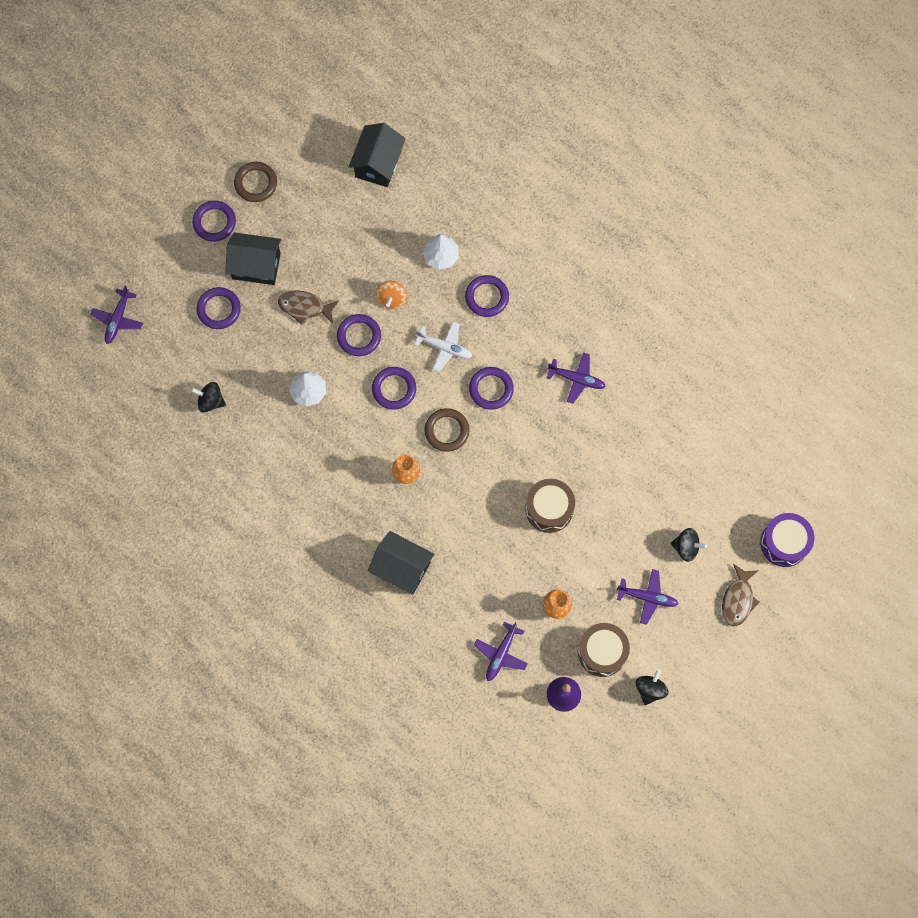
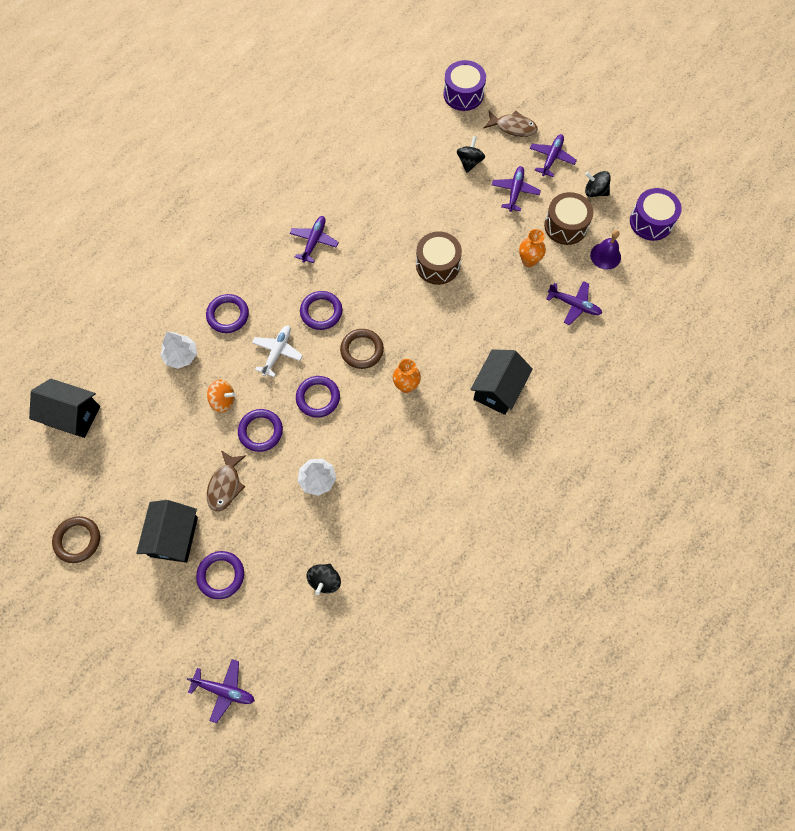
camera: 90 degrees left, 5 degrees down
(214, 222) = (118, 584): purple ring -> none
(610, 751) = (651, 222): none -> purple drum
(695, 642) = (551, 158): none -> purple plane

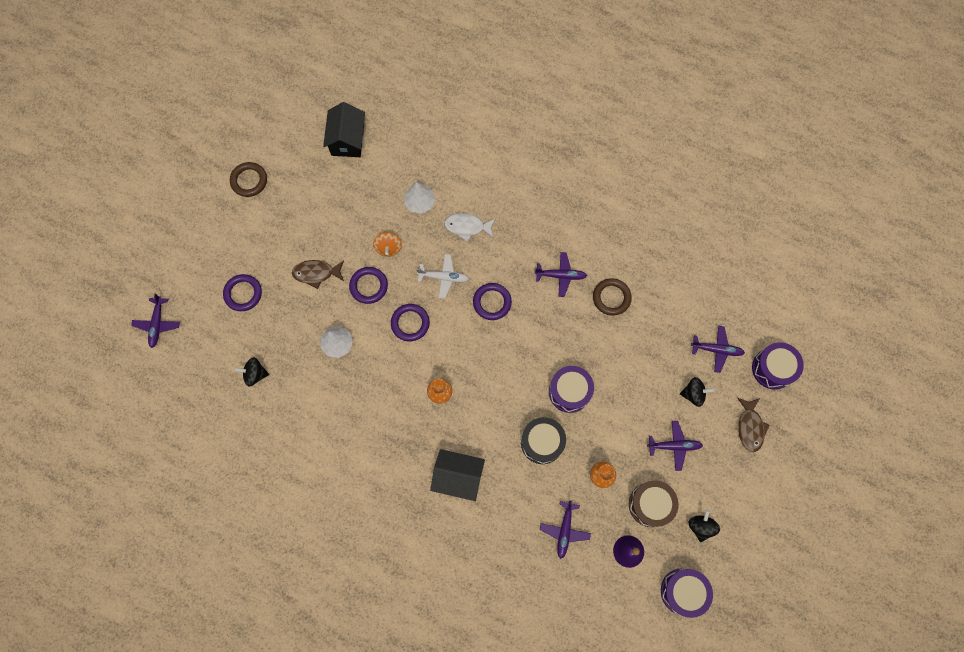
camera: 75 degrees right, 5 degrees up
(174, 537) = (266, 249): black house -> none
(228, 315) = (467, 227): purple ring -> white fish
(362, 350) = (464, 347): brown ring -> brown ring (611, 298)
(437, 265) = (569, 391): brown drum -> purple drum
(482, 302) = (542, 442): none -> black drum
(551, 158) = (726, 474): purple plane -> purple plane (716, 350)

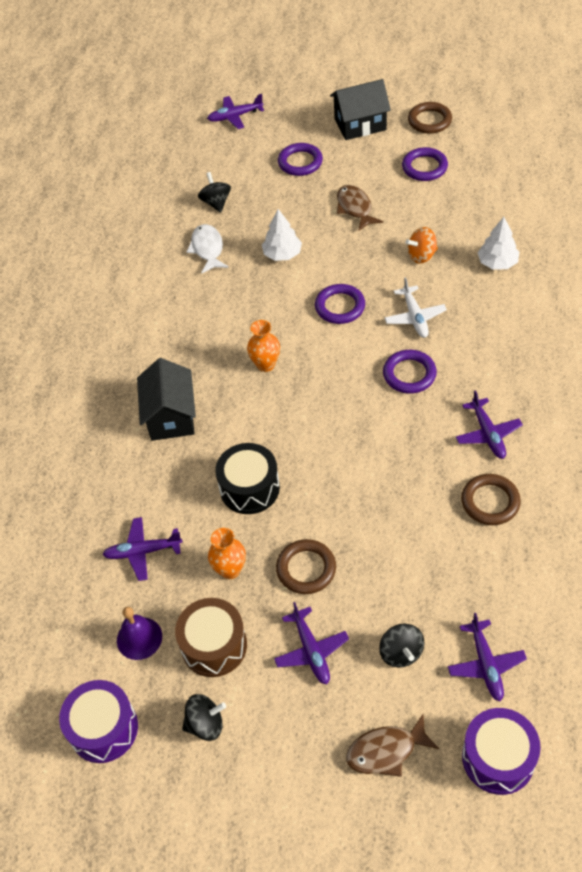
camera: 75 degrees right, 20 degrees down
(347, 140) = (532, 176): black house -> black house (360, 124)
(369, 286) = (365, 255): purple ring -> purple ring (424, 167)
(467, 227) = (494, 316): white fish -> white fish (208, 249)
(569, 391) = (331, 496): purple drum -> none
(617, 428) = (306, 569): none -> brown ring

